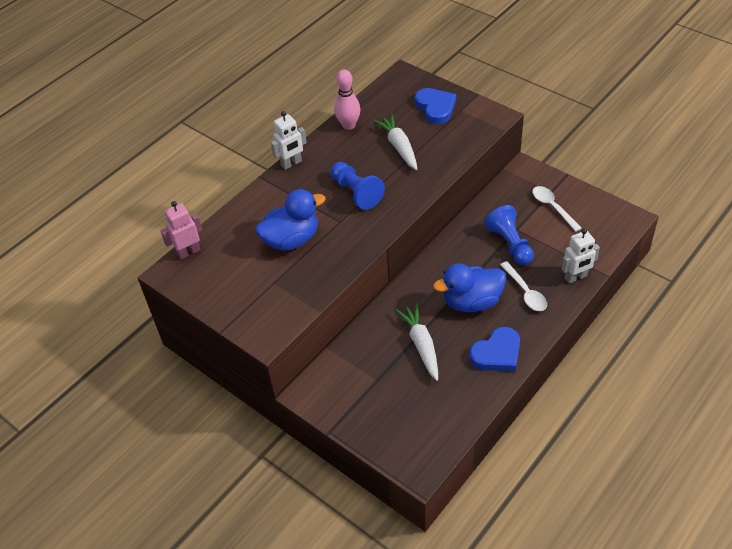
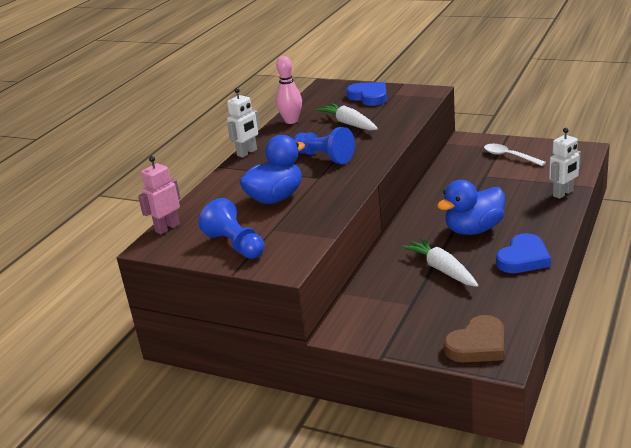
camera: 15 degrees left, 20 degrees down
(410, 445) = (478, 345): none -> brown heart
(510, 244) = (485, 186): blue pawn -> blue pawn (235, 245)
(525, 292) = (522, 212): white spoon -> none

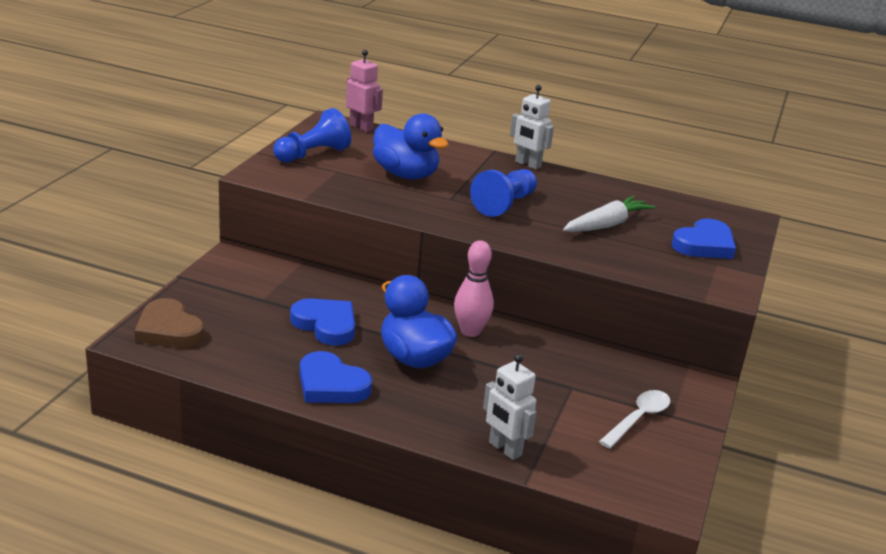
camera: 80 degrees right, 0 degrees up
(291, 121) = (619, 191): pink bowling pin -> pink bowling pin (470, 331)
(442, 269) = (326, 325): white carrot -> blue heart

